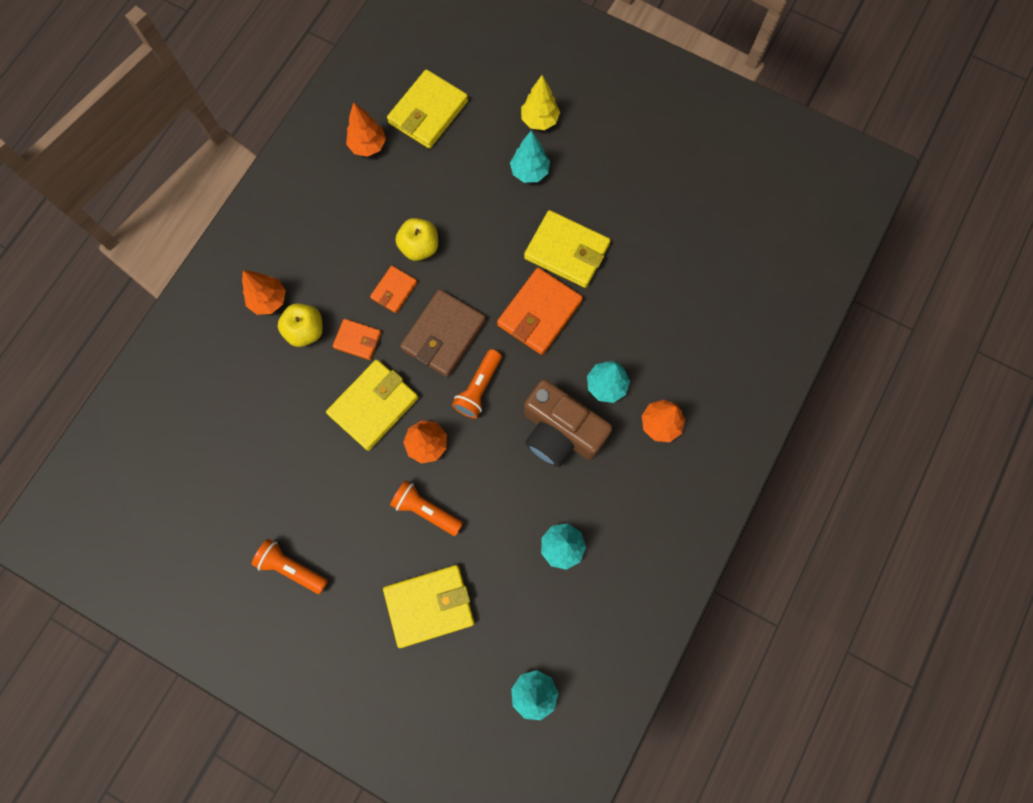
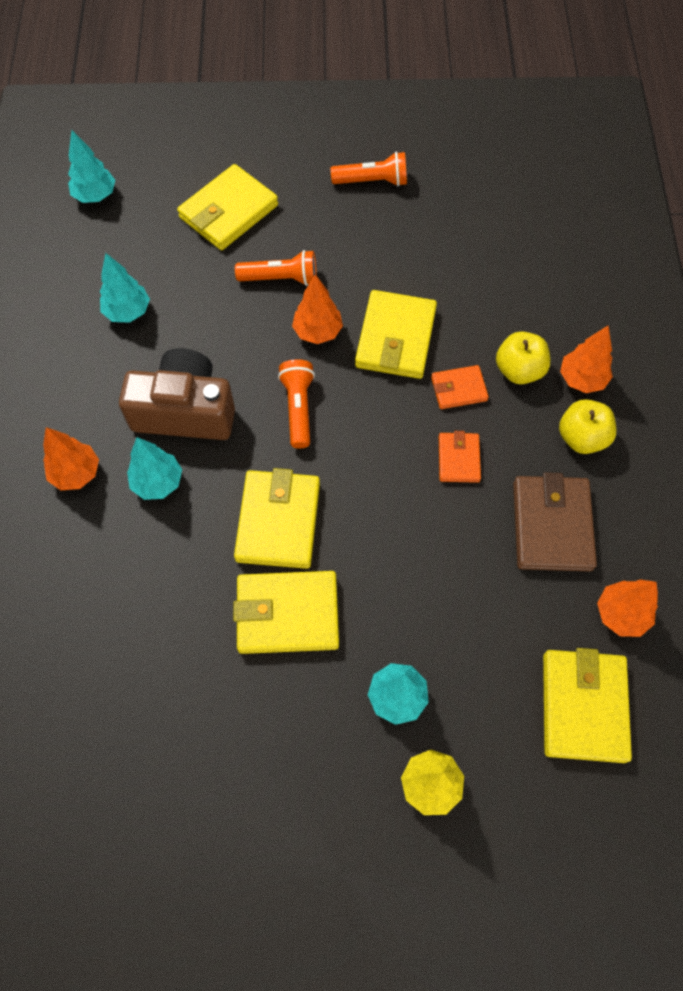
camera: 150 degrees right, 10 degrees down
(419, 247) = (466, 522): yellow apple -> yellow apple (581, 438)
(443, 335) = (371, 441): brown wallet -> brown wallet (552, 526)
(539, 313) = (278, 521): orange wallet -> yellow wallet

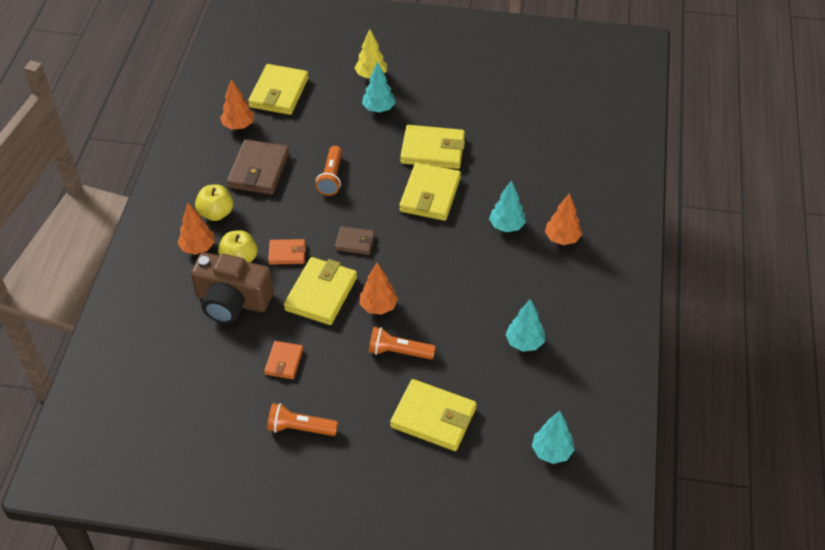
camera: 170 degrees left, 15 degrees down
(185, 411) = (485, 266): brown camera -> brown camera (232, 301)
(228, 211) = (433, 418): yellow wallet -> yellow wallet turned 60 degrees clockwise
(298, 408) = (404, 257): orange flashlight -> orange flashlight (331, 177)
(371, 421) = (355, 242): none -> brown wallet
(459, 459) = (303, 212): orange wallet -> orange wallet (284, 361)

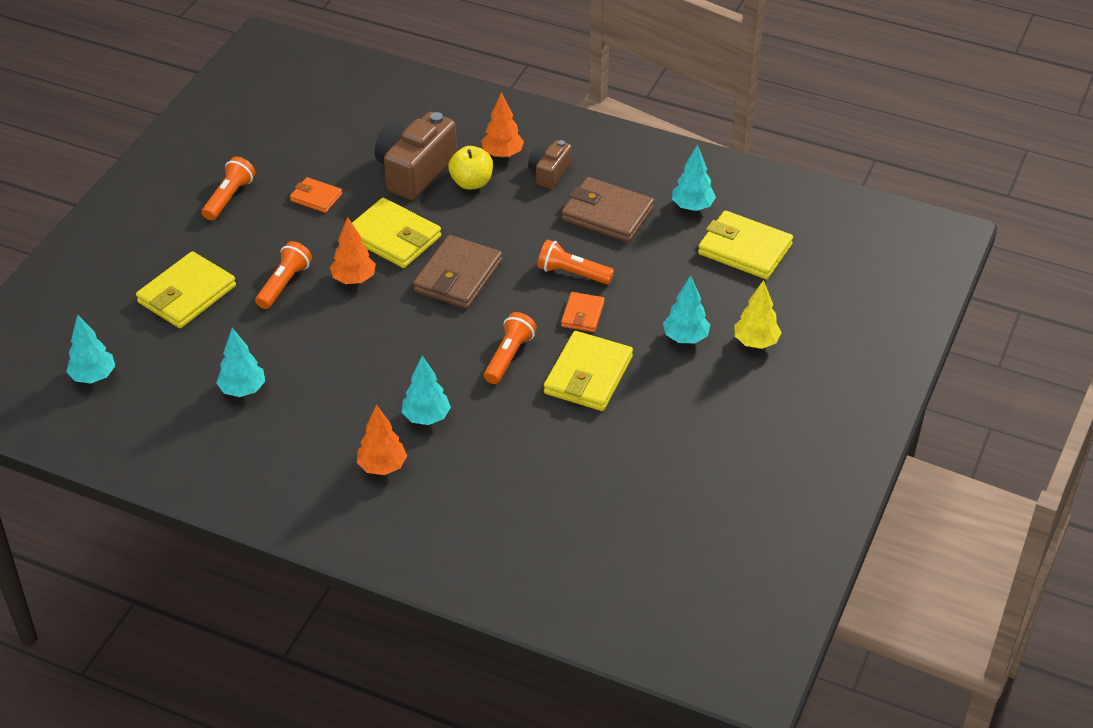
camera: 105 degrees right, 5 degrees down
(216, 213) = (549, 173): yellow apple -> brown camera
(238, 126) = (692, 207): orange tree -> turquoise tree
(287, 253) = (464, 220): orange wallet -> orange wallet (582, 314)
(355, 242) = (458, 276): brown wallet -> brown wallet, size x1.80
(430, 195) = (509, 356): yellow wallet -> orange flashlight

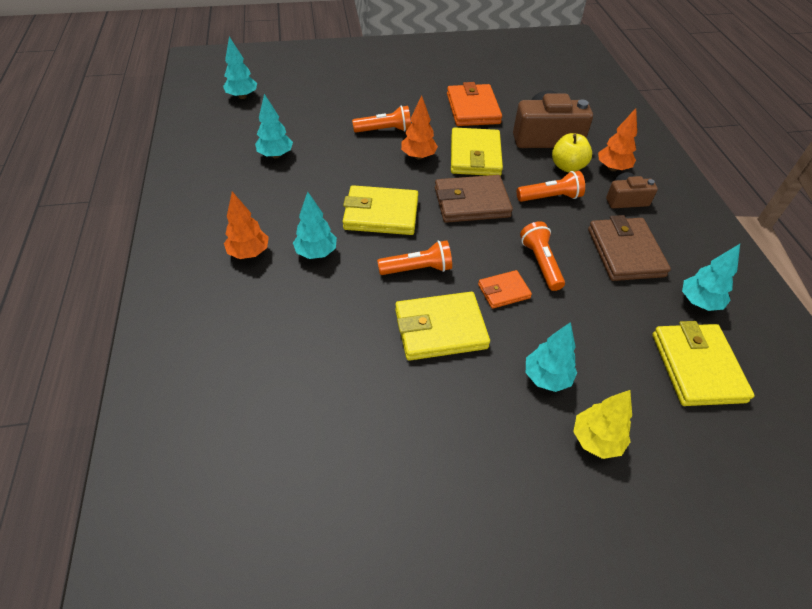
camera: 55 degrees right, 5 degrees up
(187, 294) = (339, 99): yellow wallet -> yellow wallet (381, 214)
(229, 197) = (435, 78): orange flashlight -> orange flashlight (550, 197)
(316, 197) = (473, 109): orange wallet -> orange wallet, size x1.80

